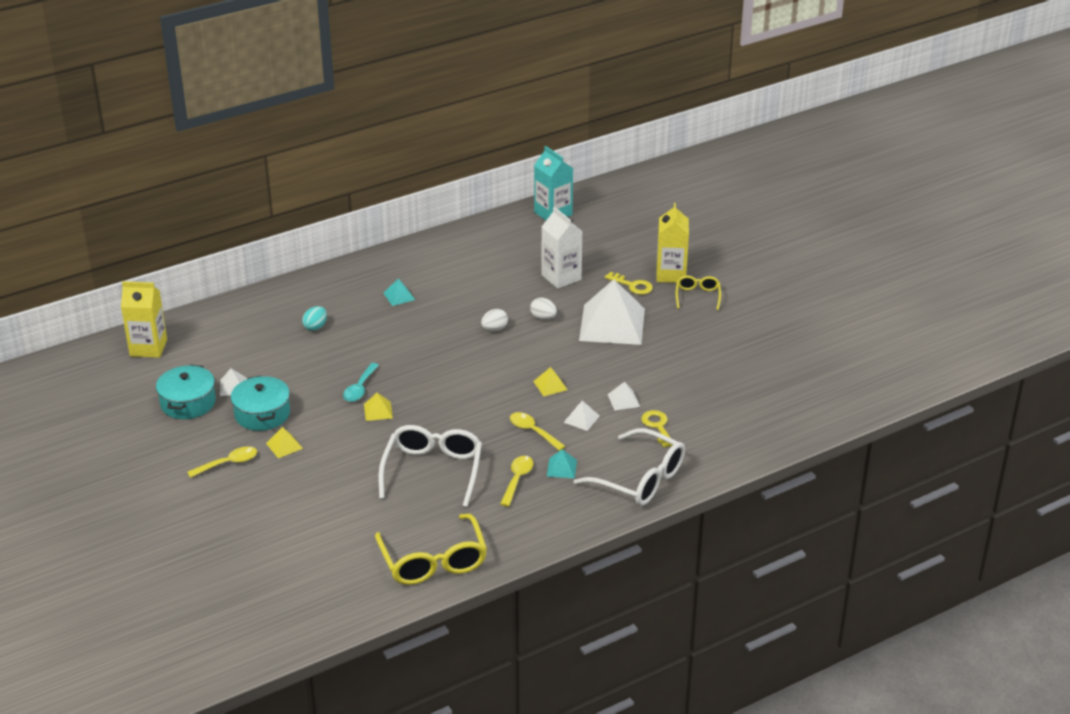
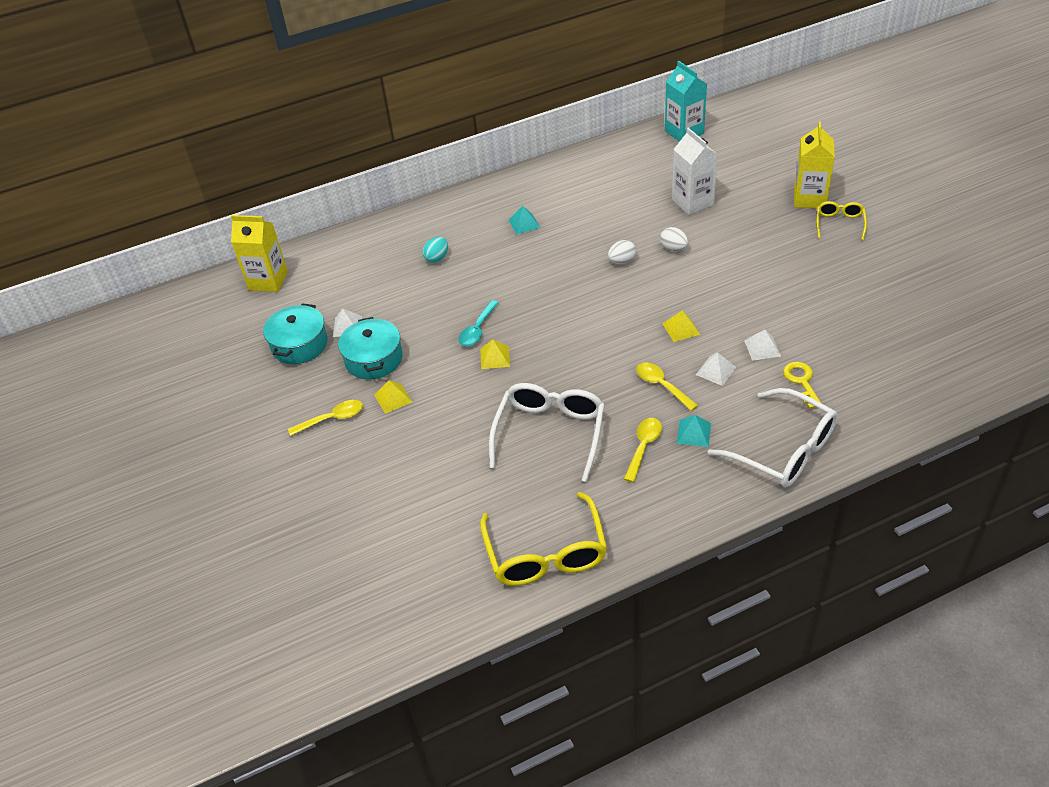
camera: 10 degrees right, 10 degrees up
(612, 324) = (748, 256): white pyramid -> none
(632, 285) = (768, 211): yellow key -> none

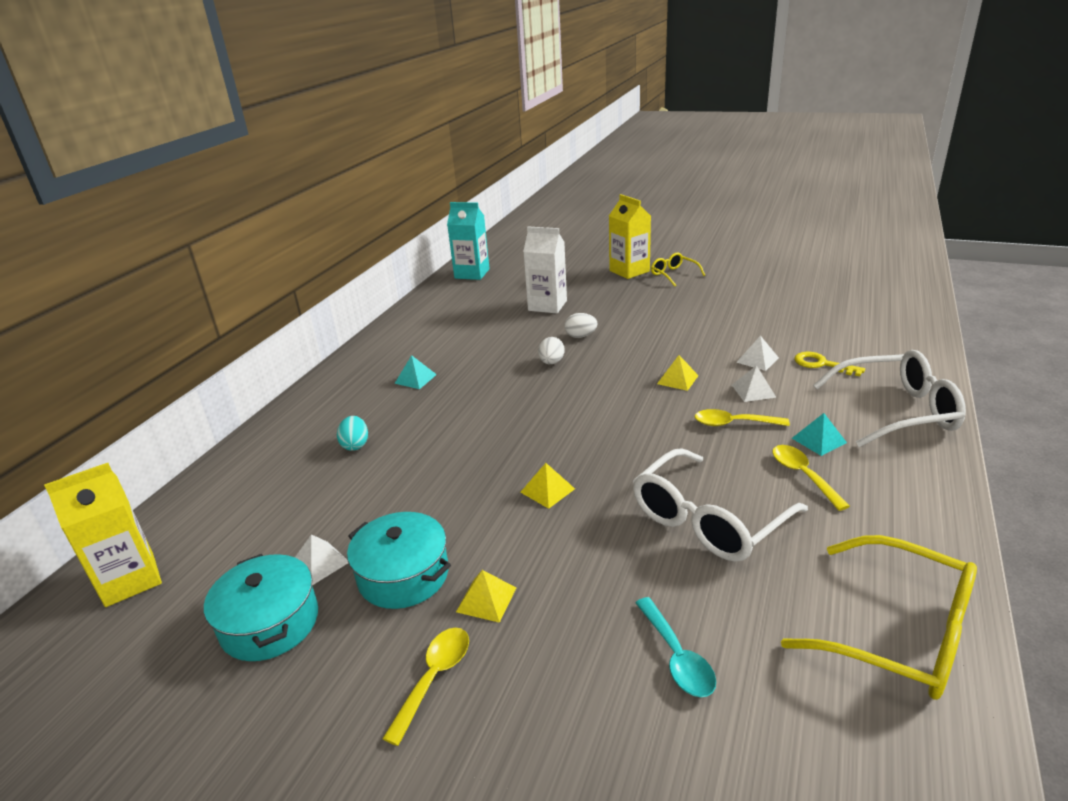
camera: 45 degrees left, 15 degrees down
(477, 330) = (492, 478): turquoise spoon -> turquoise spoon (677, 657)
(550, 434) = (709, 519): white glasses -> white glasses turned 105 degrees counterclockwise

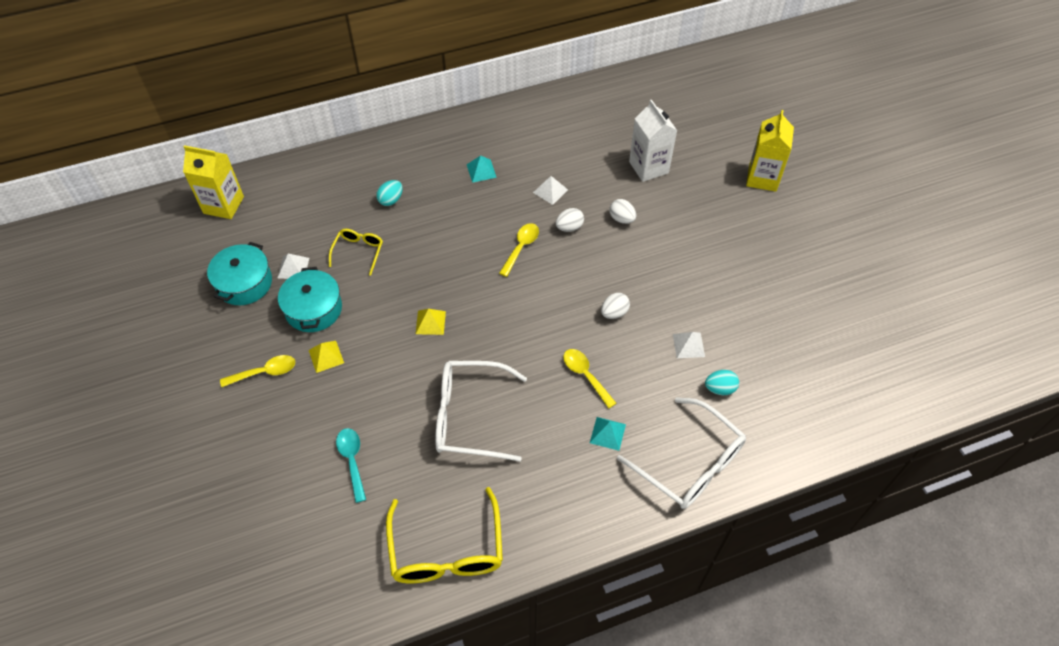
camera: 45 degrees right, 25 degrees up
(472, 273) = (653, 83): turquoise carton -> none
(674, 275) = (786, 211): yellow glasses -> yellow glasses (358, 252)
(677, 379) = (614, 313): yellow pyramid -> white egg
(677, 657) = (352, 460): turquoise spoon -> turquoise spoon turned 135 degrees clockwise
(753, 391) = (640, 365): white pyramid -> white pyramid (550, 191)
(803, 475) = (557, 443): yellow spoon -> yellow spoon (521, 247)
(822, 364) = (720, 388): yellow key -> turquoise egg

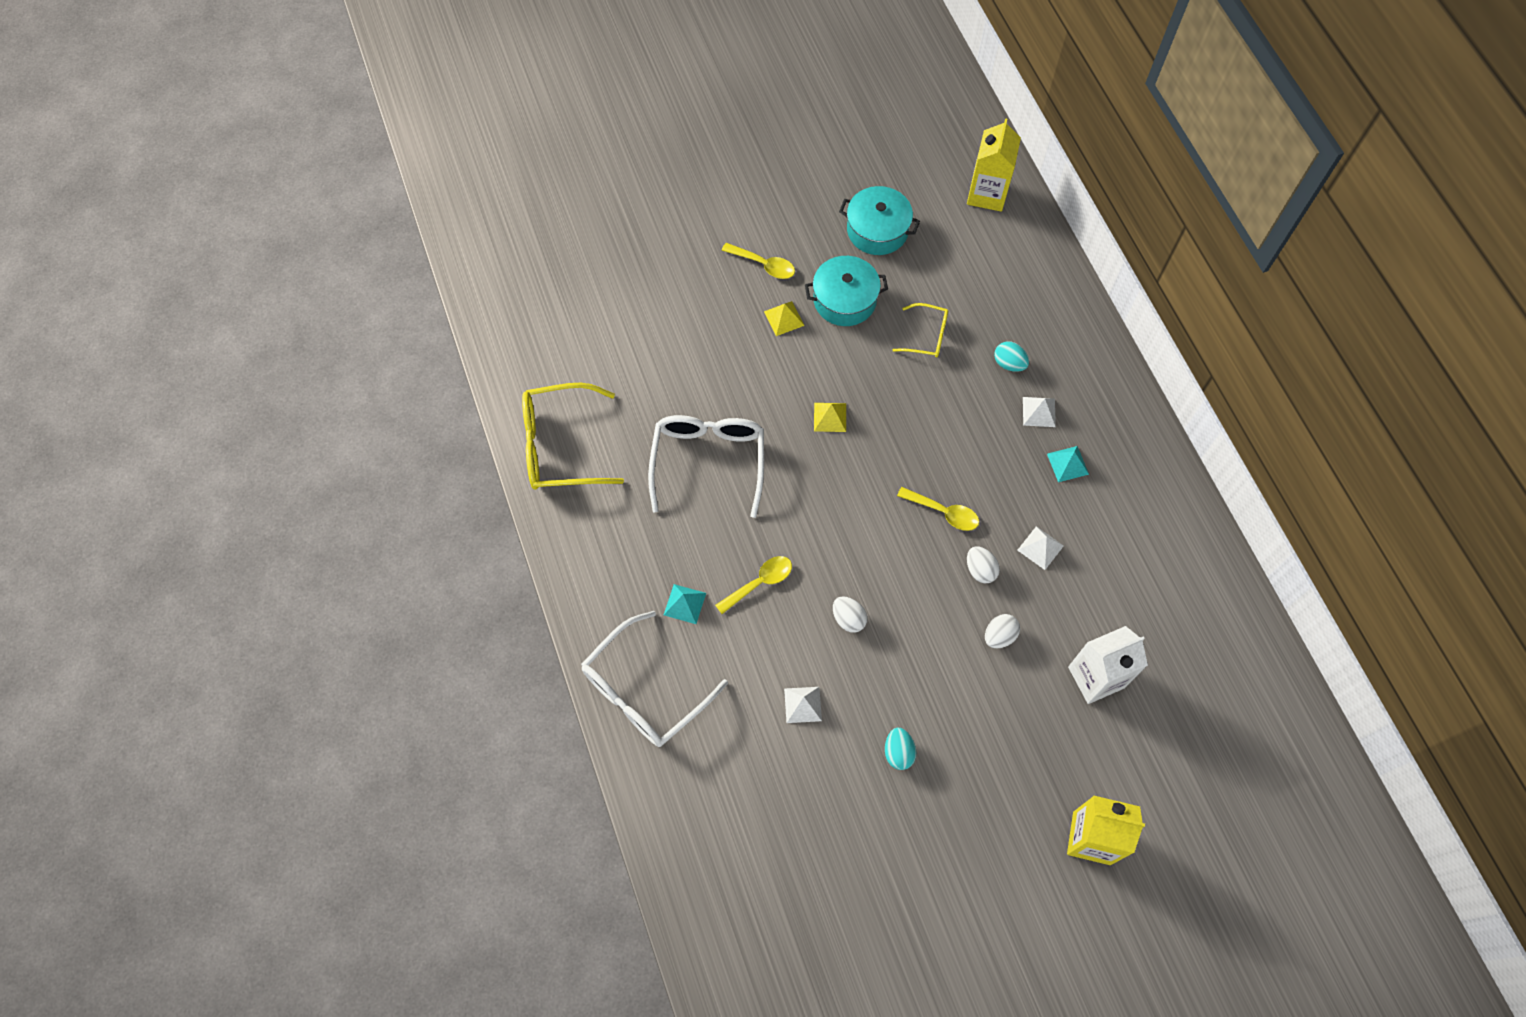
camera: 90 degrees right, 10 degrees up
(265, 372) = (764, 265): yellow spoon -> yellow spoon turned 45 degrees counterclockwise
(293, 268) = (900, 273): white pyramid -> white pyramid (1039, 411)
(352, 460) = (660, 354): turquoise spoon -> none
(720, 388) = (741, 736): turquoise egg -> turquoise egg (898, 752)

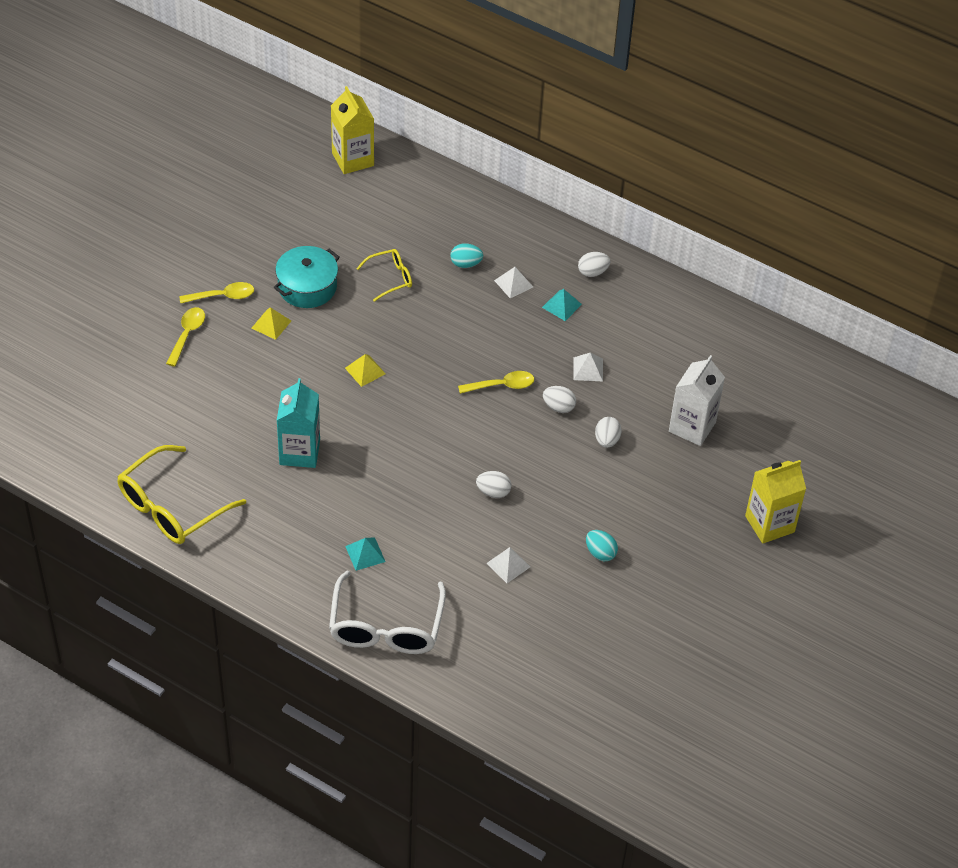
camera: 40 degrees left, 15 degrees down
(708, 462) = (299, 452): white glasses -> turquoise carton
(759, 582) = (408, 507): yellow spoon -> yellow spoon (187, 334)
(877, 230) = (290, 226): turquoise pot -> none
(1126, 446) = (592, 272): none -> white egg

